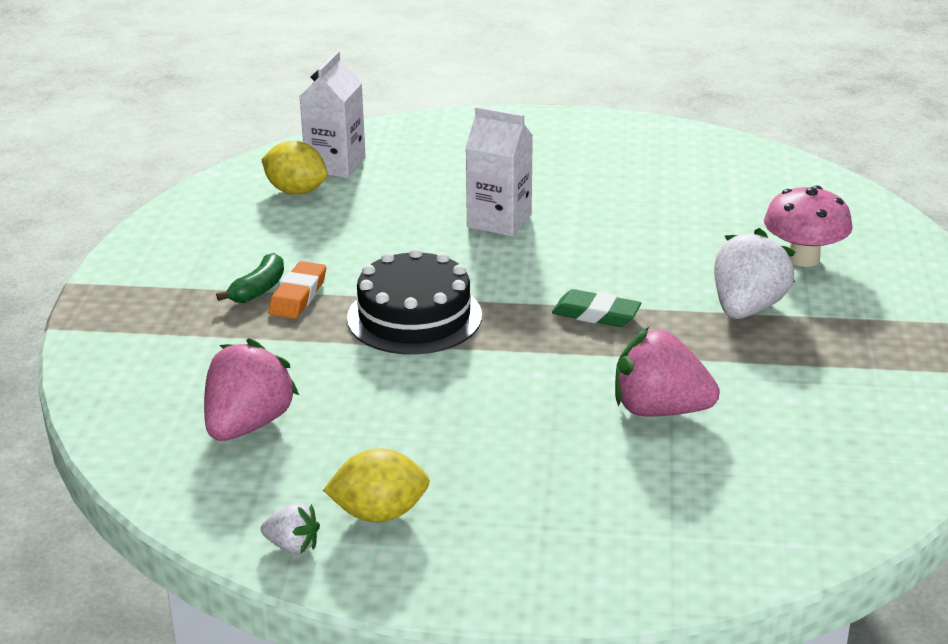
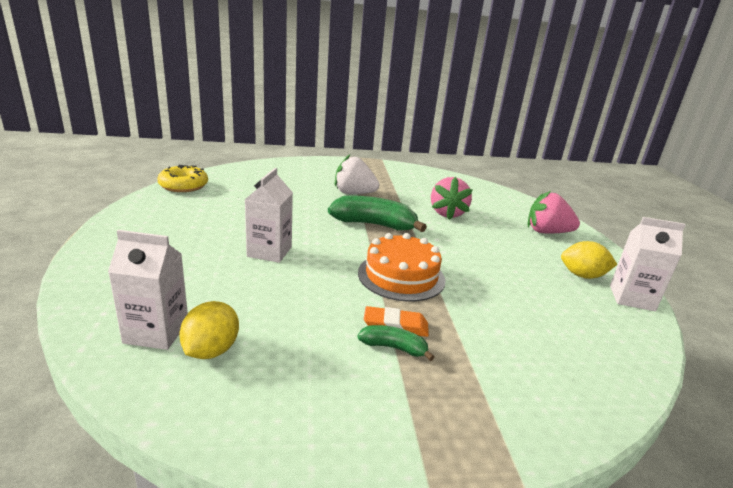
camera: 105 degrees left, 5 degrees down
(248, 425) = (556, 327): pink strawberry -> pink strawberry (547, 232)
(292, 546) = (631, 298): white strawberry -> white carton
(379, 513) = (582, 275): yellow lemon -> yellow lemon turned 60 degrees counterclockwise
(414, 317) = (401, 276): black cake -> orange cake
(596, 314) = (374, 224): green eraser -> green banana
(738, 153) = (183, 185): none -> yellow donut
(803, 258) = (304, 181): pink mushroom -> none

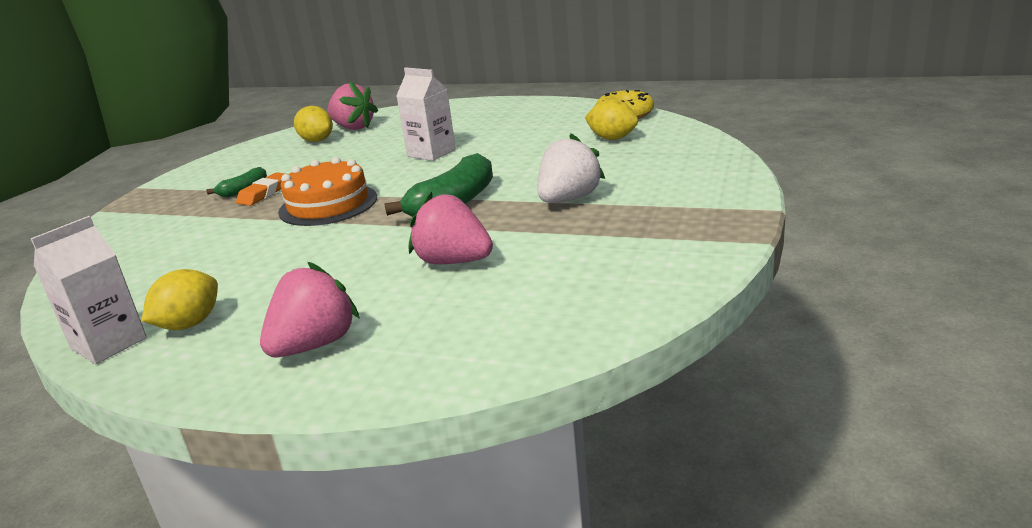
camera: 120 degrees right, 0 degrees up
(156, 332) = (353, 127): white carton -> pink strawberry
(242, 187) = (612, 138): none -> yellow lemon

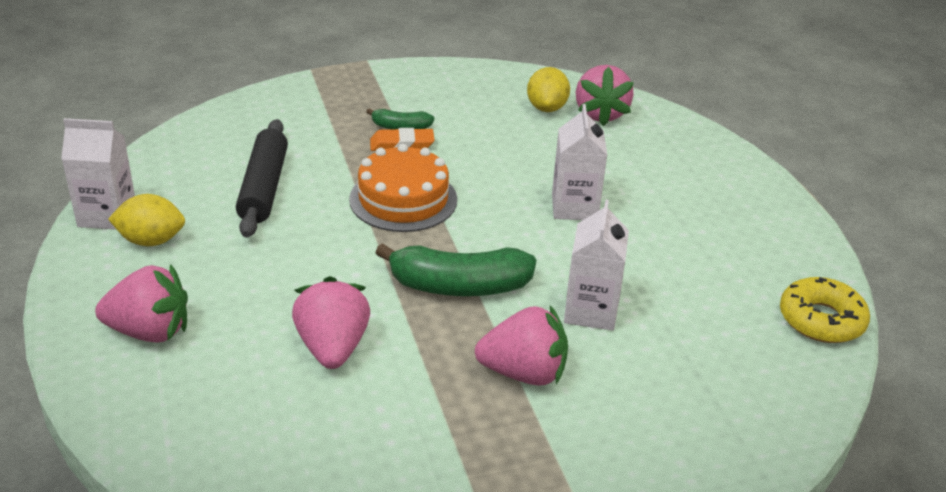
camera: 50 degrees right, 10 degrees up
(214, 257) = (264, 187): none -> black rolling pin
(537, 168) = (591, 311): none -> white carton
(568, 199) = (524, 373): white strawberry -> pink strawberry
(612, 138) = (728, 340): yellow lemon -> none

